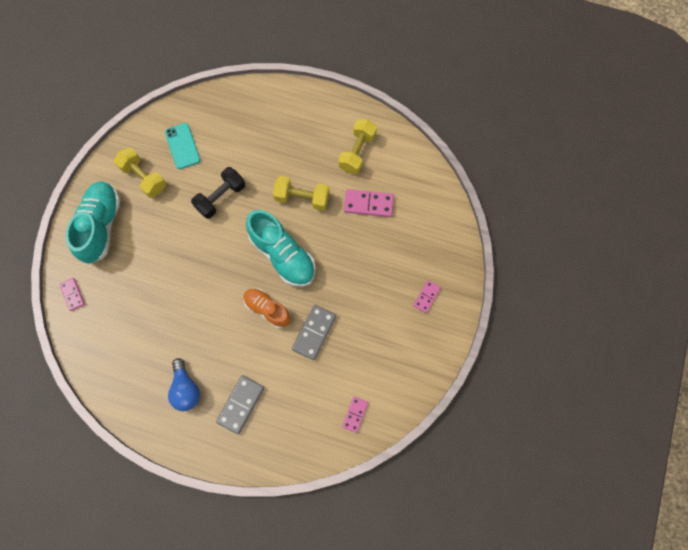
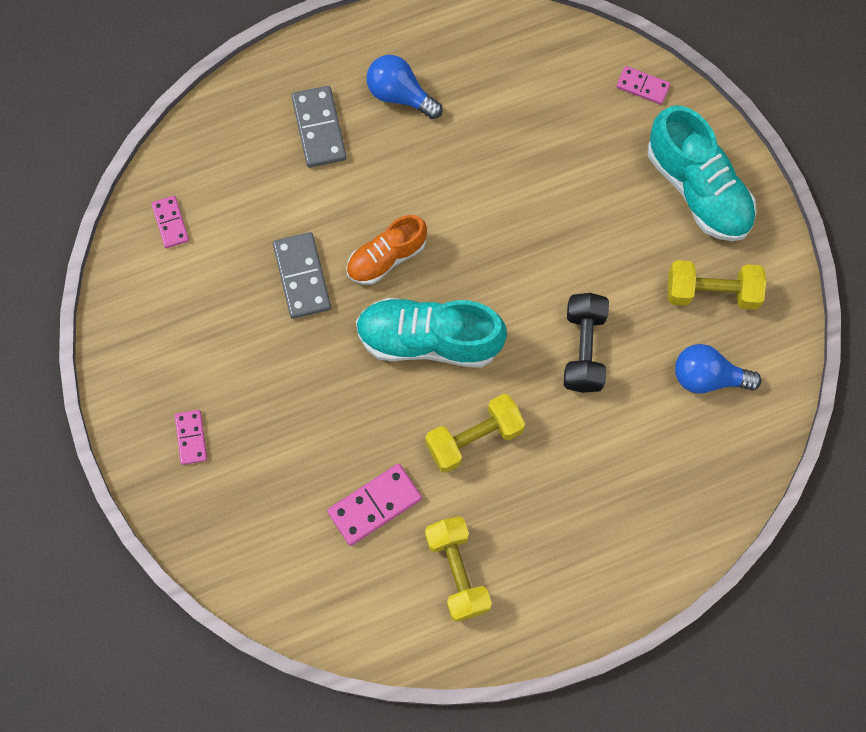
camera: 140 degrees right, 0 degrees up
(182, 146) = (708, 377): turquoise phone -> blue light bulb
(267, 309) = (386, 257): orange shoe -> orange shoe turned 150 degrees clockwise

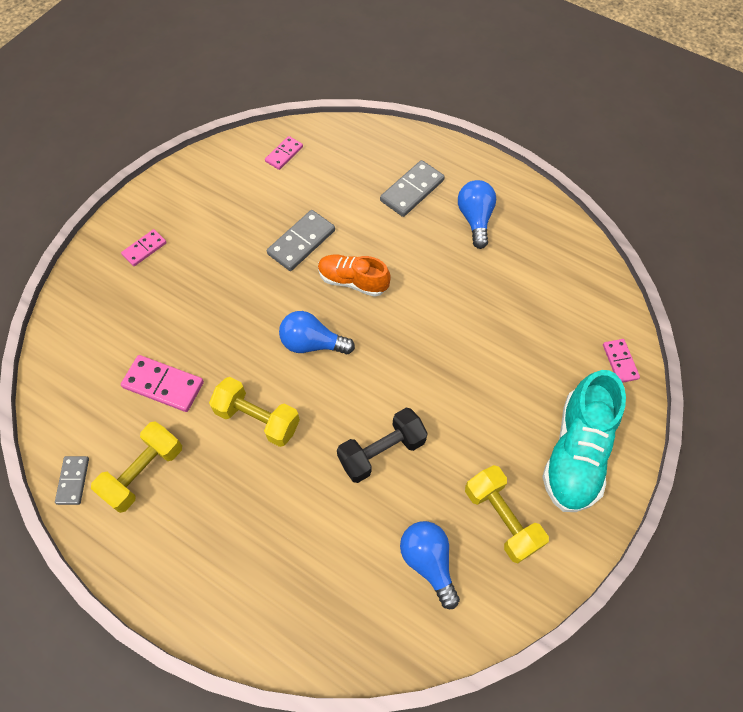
camera: 55 degrees right, 10 degrees down
(421, 642) = (73, 481): none -> grey domino
(429, 340) = (312, 343): turquoise shoe -> blue light bulb

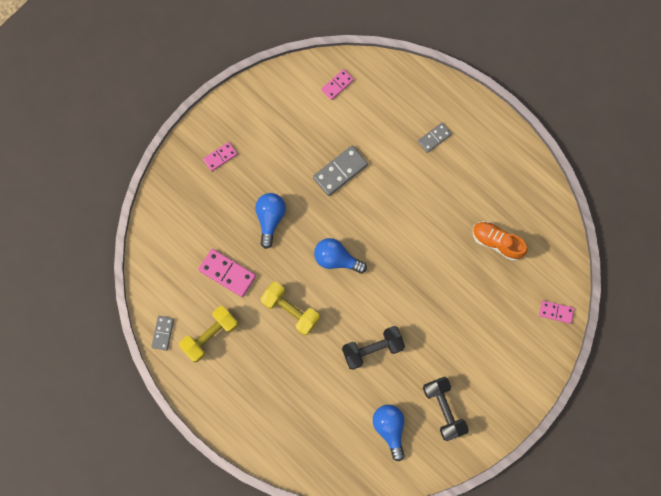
camera: 10 degrees right, 15 degrees up
(353, 281) = (374, 212): orange shoe -> orange shoe (496, 242)
(412, 190) = (434, 138): grey domino -> grey domino, size x0.61
(475, 219) = (478, 173): blue light bulb -> blue light bulb (270, 219)
(501, 518) = (443, 409): yellow dumbbell -> black dumbbell
(576, 452) = (506, 373): turquoise shoe -> none
(620, 362) = (556, 312): pink domino -> pink domino turned 75 degrees counterclockwise

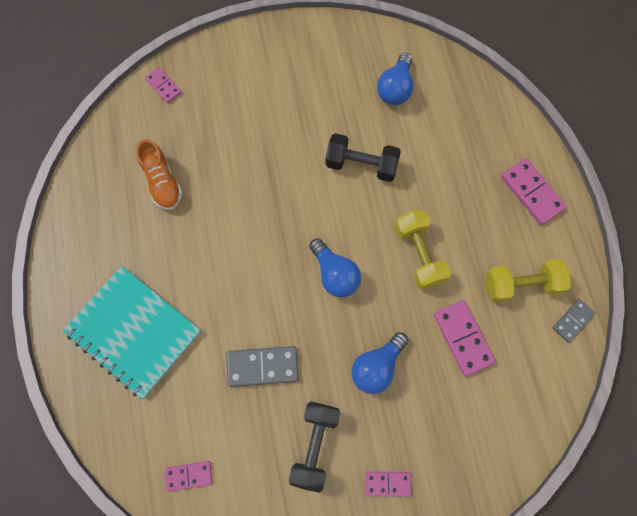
camera: 145 degrees left, 5 degrees down
(240, 410) = (532, 192): none -> pink domino
(434, 138) = (134, 331): grey domino -> turquoise notebook
(443, 409) = (333, 73): black dumbbell -> black dumbbell (315, 445)

